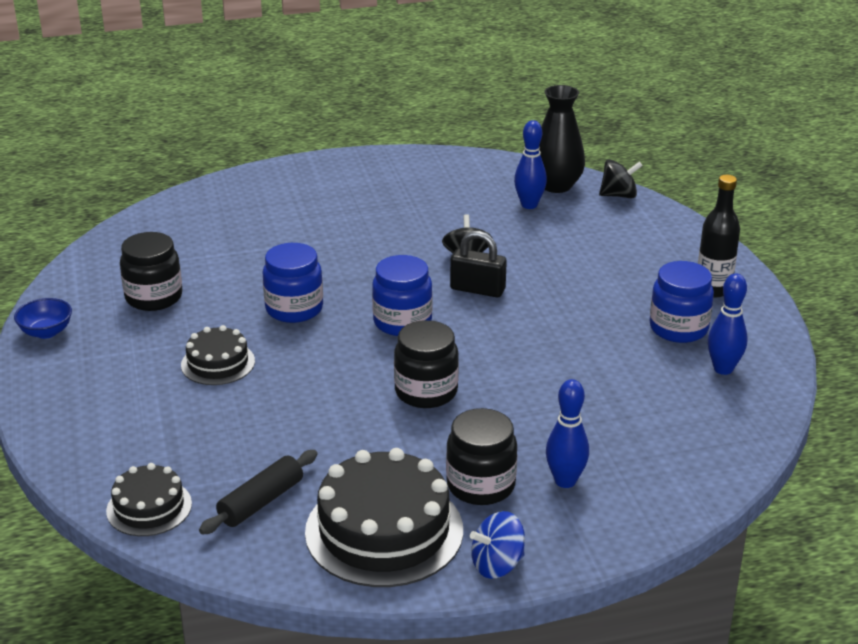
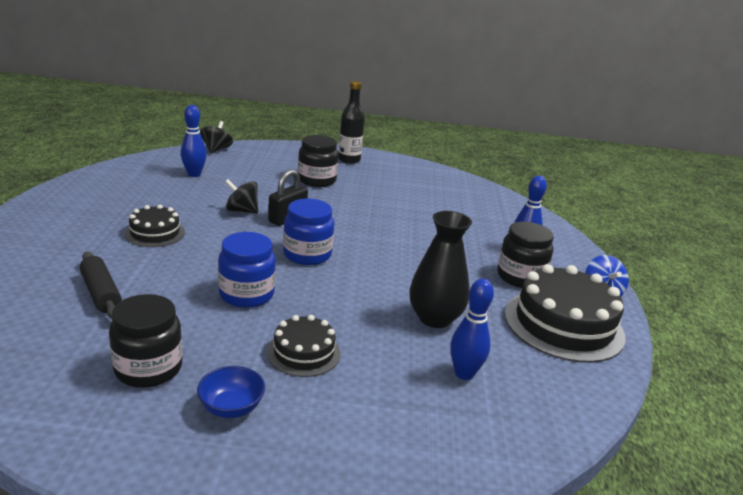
camera: 75 degrees left, 5 degrees down
(46, 332) = (145, 467): blue bowl -> blue bowl (231, 407)
(149, 507) = (515, 439): black cake -> black cake (155, 233)
(261, 502) = (520, 372): black rolling pin -> black rolling pin (101, 293)
(426, 392) = (405, 268): black jar -> black jar (317, 180)
(556, 185) = (179, 160): black vase -> black vase (434, 318)
(678, 328) = (382, 179): blue jar -> none
(723, 369) = (430, 181): blue bowling pin -> blue bowling pin (464, 373)

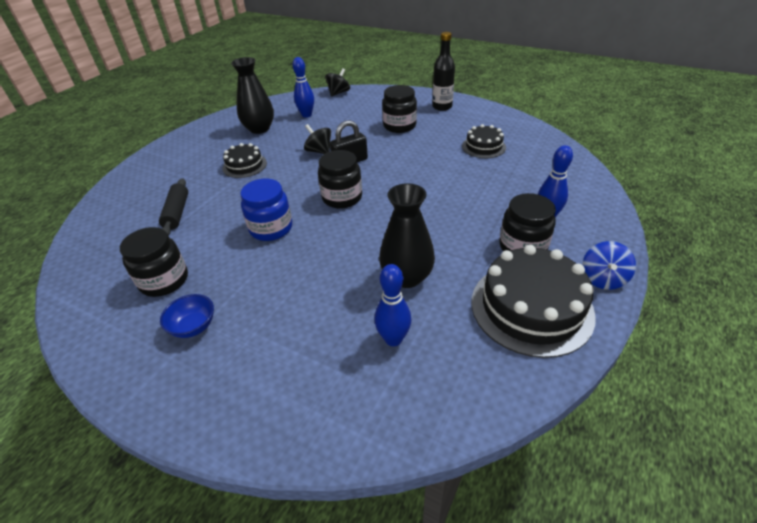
camera: 30 degrees right, 15 degrees up
(141, 192) = (259, 129): none -> black vase
(303, 352) = (276, 289): black cake -> black cake (483, 147)
(307, 254) = (342, 198): blue jar -> black jar

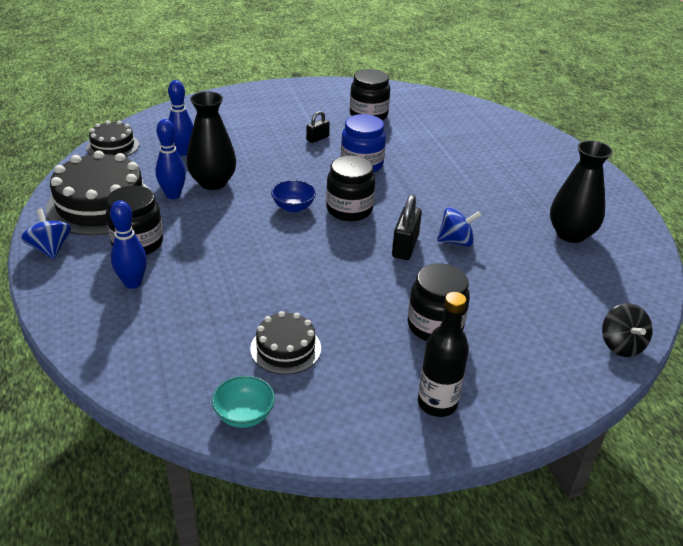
camera: 130 degrees right, 5 degrees down
(177, 213) = (450, 142): black rolling pin -> none
(193, 326) = (308, 110): blue bowl -> blue bowl (293, 207)
(244, 165) = (489, 193): black cake -> black cake (113, 146)
(253, 278) = (317, 138): none -> black padlock
(306, 115) = (569, 280): blue bowling pin -> blue bowling pin (173, 195)
(319, 151) = (456, 241): black spinning top -> blue spinning top
(530, 133) = (244, 415): none -> turquoise bowl

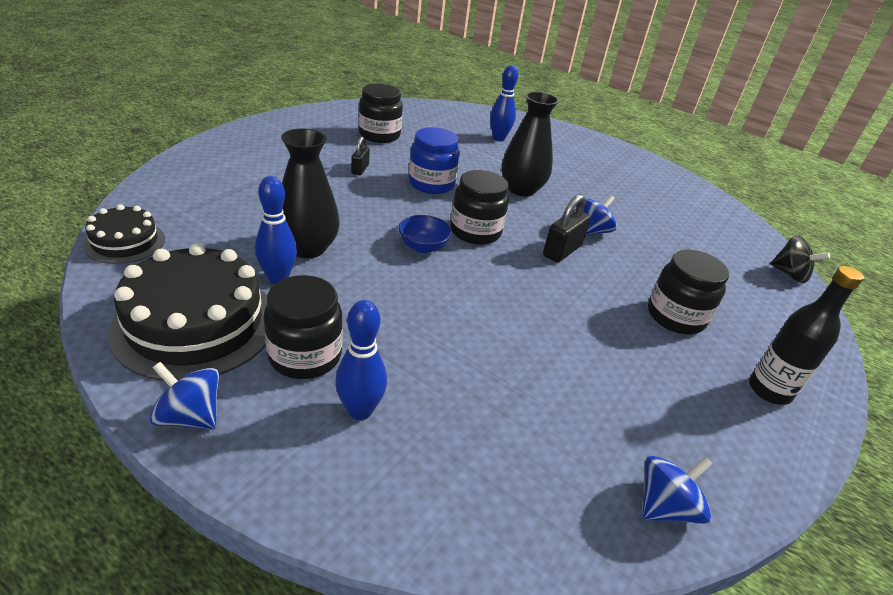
camera: 40 degrees left, 0 degrees up
(182, 152) = (229, 223): blue bowling pin -> blue bowling pin (498, 138)
(244, 415) = (665, 506): turquoise bowl -> blue spinning top
(285, 348) = (602, 404): black cake -> none
(405, 246) = (562, 251): black padlock -> black padlock turned 60 degrees clockwise
(570, 234) = (651, 197): black vase -> black vase (521, 189)

